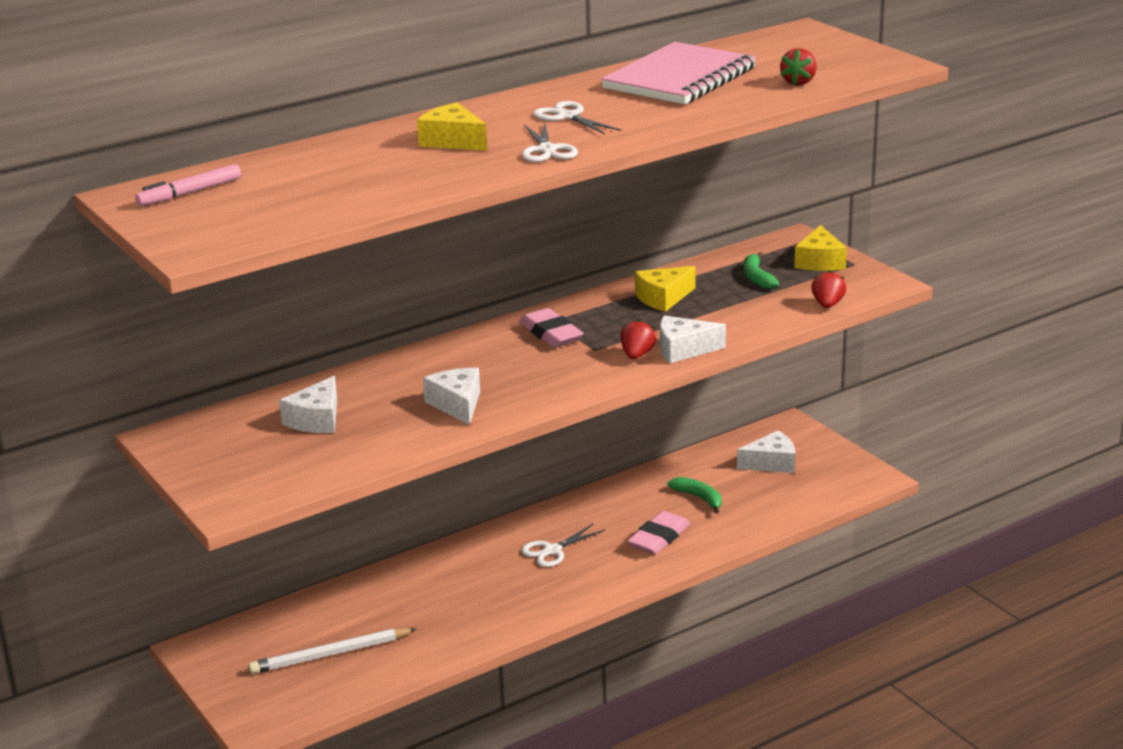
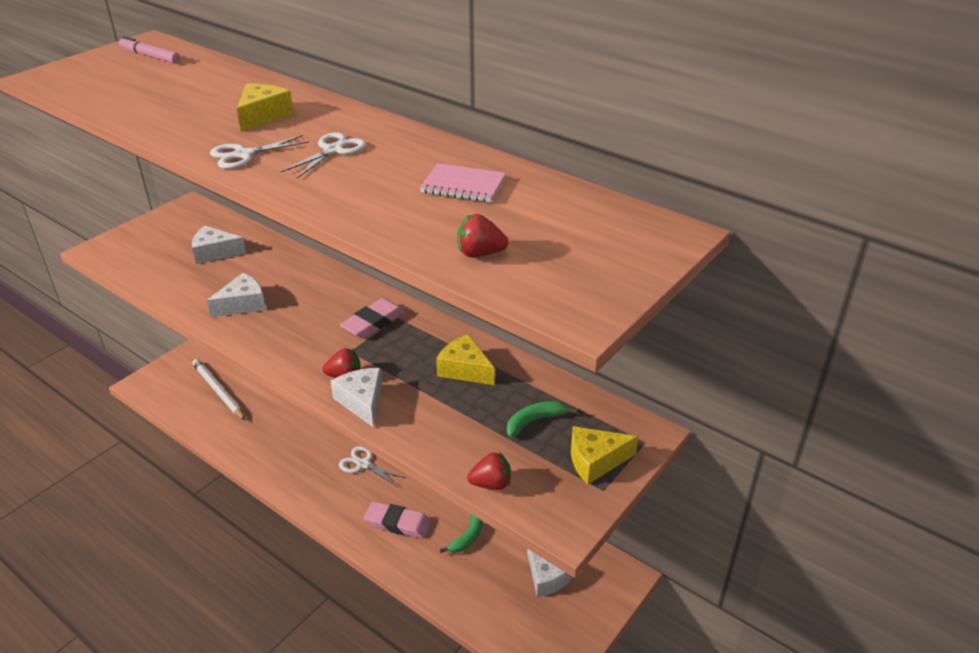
camera: 70 degrees right, 10 degrees up
(679, 78) = (463, 185): pink notebook -> pink notebook, size x0.51

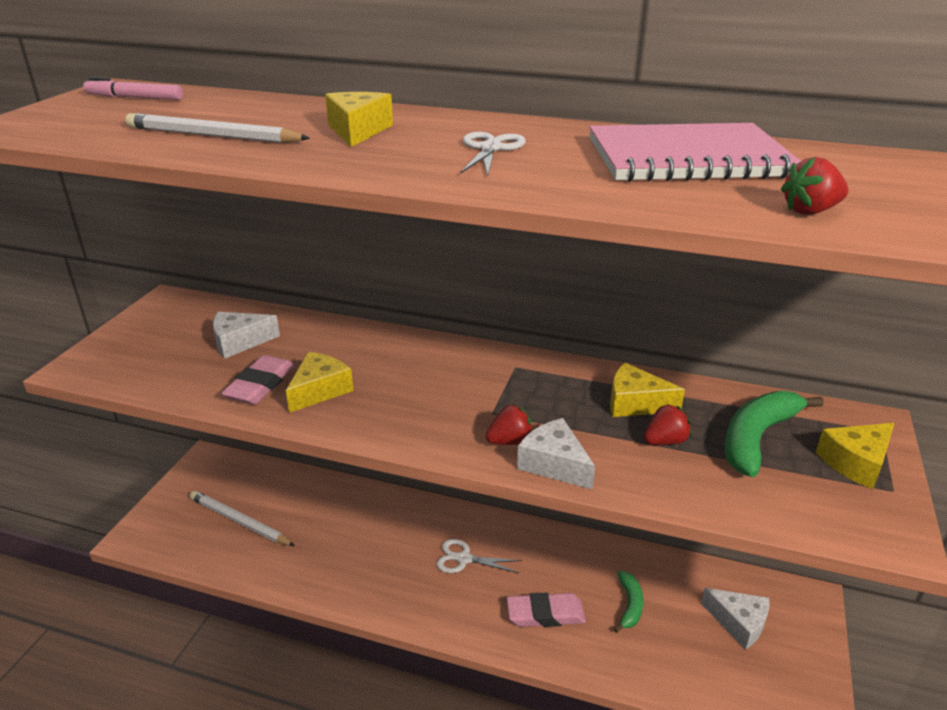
camera: 20 degrees left, 5 degrees down
(164, 105) = (213, 136): none -> white pencil
(243, 304) = (319, 390): white cheese -> yellow cheese
(244, 155) = (386, 166): white scissors -> none
(373, 322) = (492, 377): pink eraser -> pink eraser (260, 385)
(463, 185) = (687, 158): pink notebook -> pink notebook, size x1.96
(491, 484) = (778, 517): red strawberry -> red strawberry (665, 441)
(535, 421) = (757, 438): green banana -> green banana, size x1.71

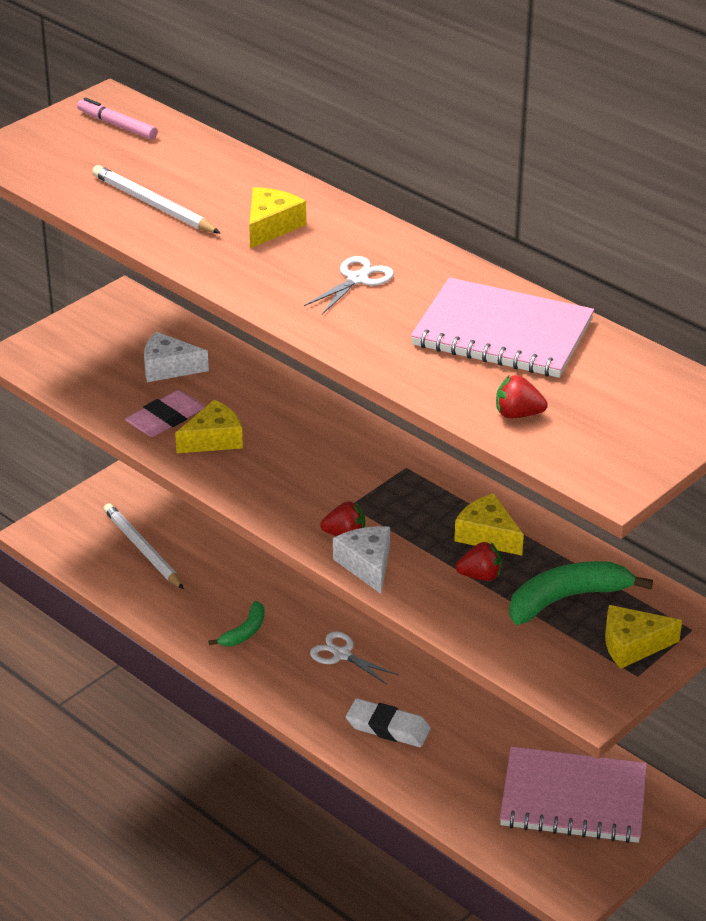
camera: 25 degrees right, 5 degrees up
(545, 614) = (388, 727): pink eraser -> white eraser
(629, 605) = (476, 748): green banana -> green banana (244, 632)
(738, 623) = (573, 799): white cheese -> pink notebook

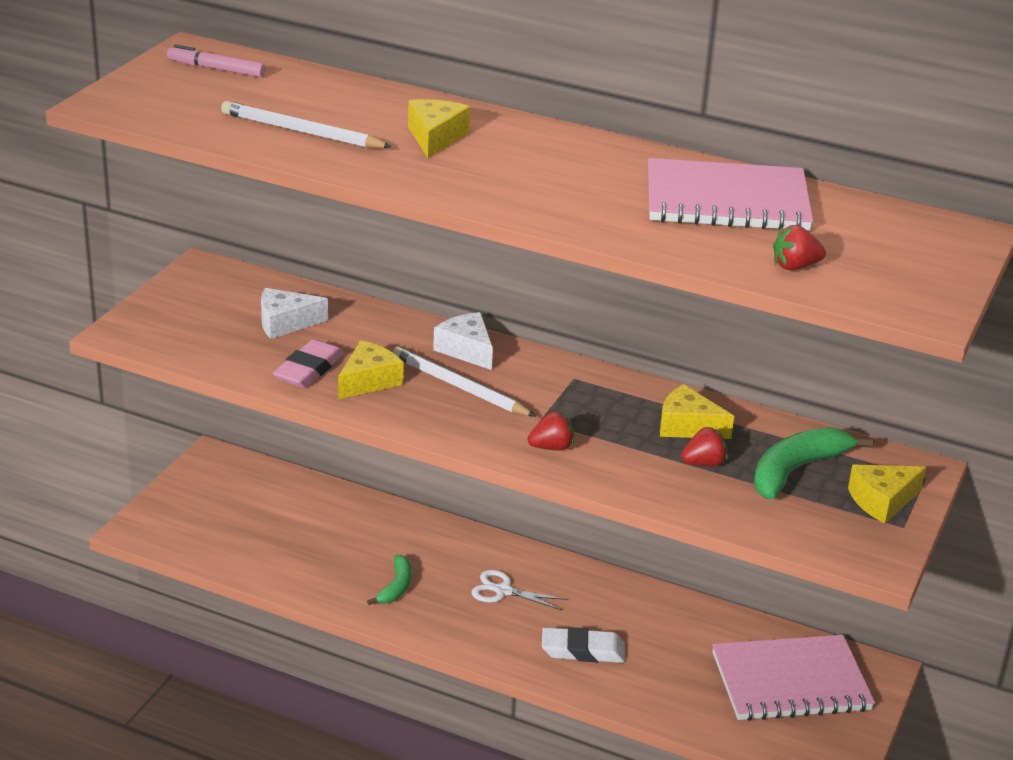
camera: 20 degrees left, 5 degrees down
(143, 549) = (254, 527): white pencil -> white pencil (460, 387)
(357, 279) = (553, 172): white scissors -> none
(367, 565) = (589, 471): white cheese -> white cheese (466, 350)

